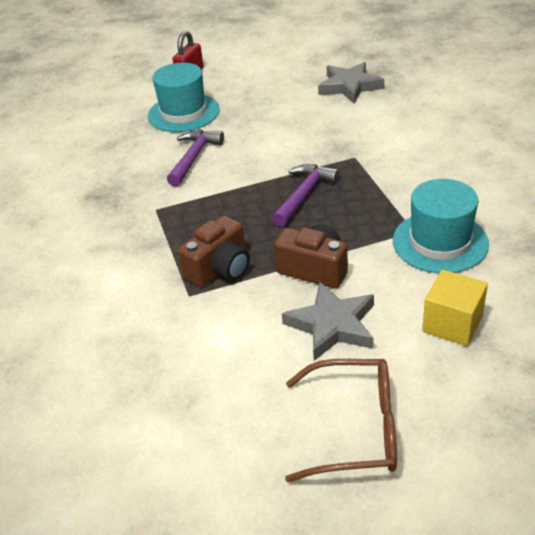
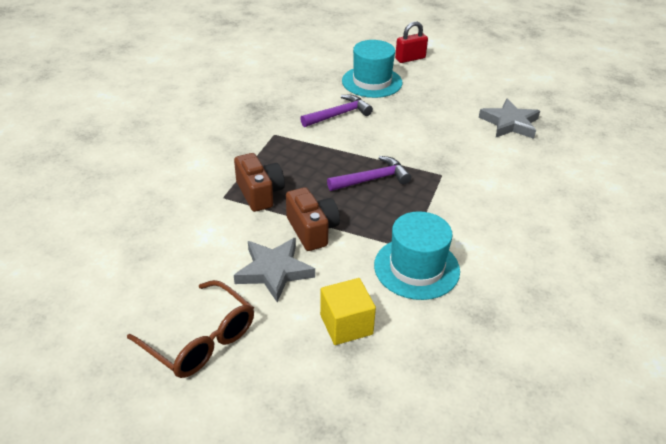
camera: 35 degrees right, 0 degrees up
(220, 269) = (260, 193): brown camera -> brown camera turned 105 degrees counterclockwise

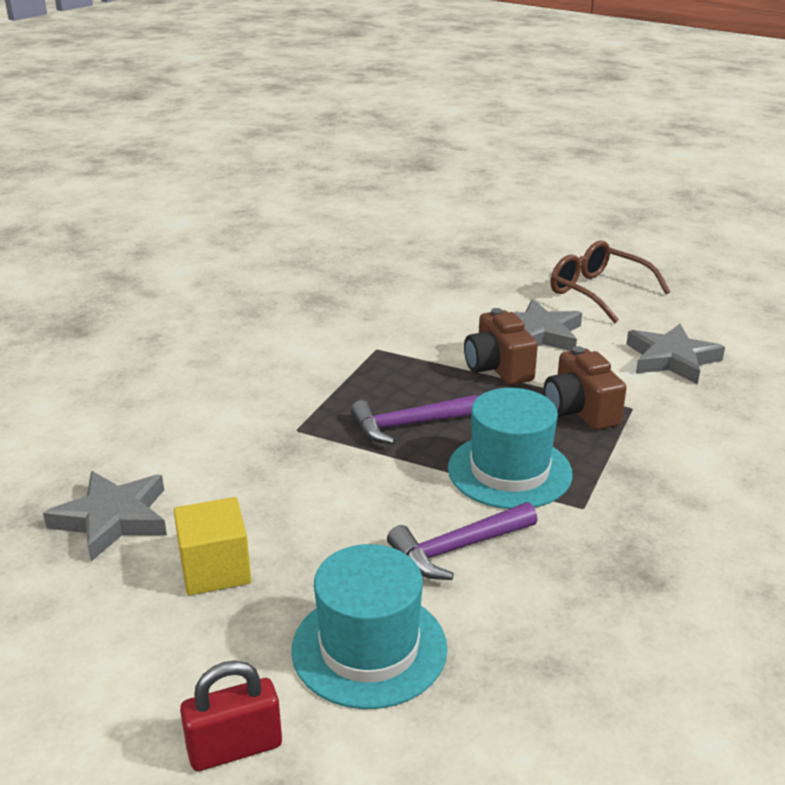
camera: 175 degrees left, 10 degrees down
(172, 244) = (671, 359): none -> grey star
(346, 324) = (458, 297): yellow cube -> yellow cube (215, 569)
(416, 268) = (374, 332): turquoise hat -> turquoise hat (509, 471)

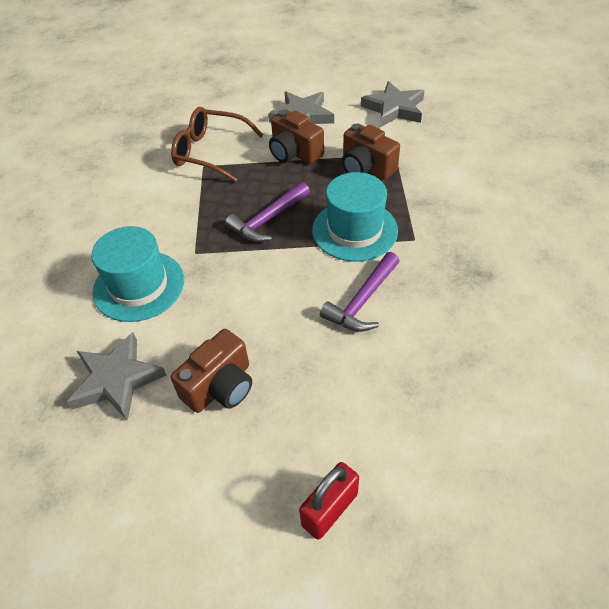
camera: 25 degrees left, 20 degrees up
(215, 569) = (220, 386): yellow cube -> brown camera
(369, 648) = (360, 397): turquoise hat -> turquoise hat (139, 286)
(598, 292) = (317, 70): brown glasses -> brown glasses (210, 152)

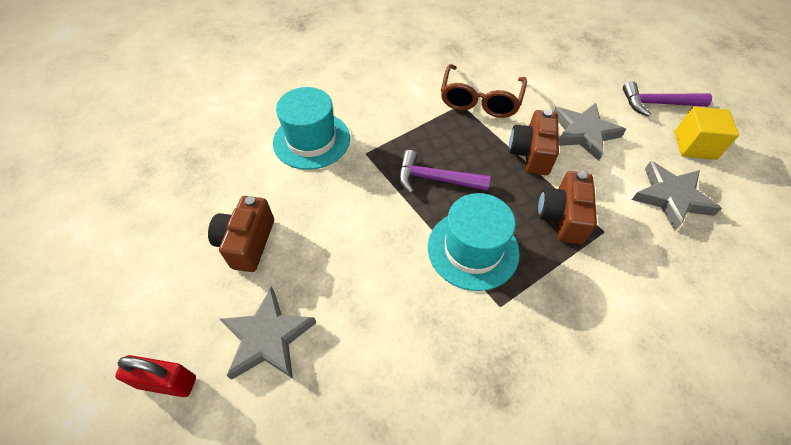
camera: 55 degrees right, 5 degrees up
(117, 379) = (223, 178): grey star -> grey star (268, 338)
(210, 152) = (480, 100): brown glasses -> brown glasses turned 150 degrees counterclockwise
(220, 386) = (247, 243): brown camera -> brown camera turned 90 degrees clockwise
(362, 74) = (694, 145): none -> yellow cube
(362, 301) = (391, 299): purple hammer -> purple hammer (657, 104)

